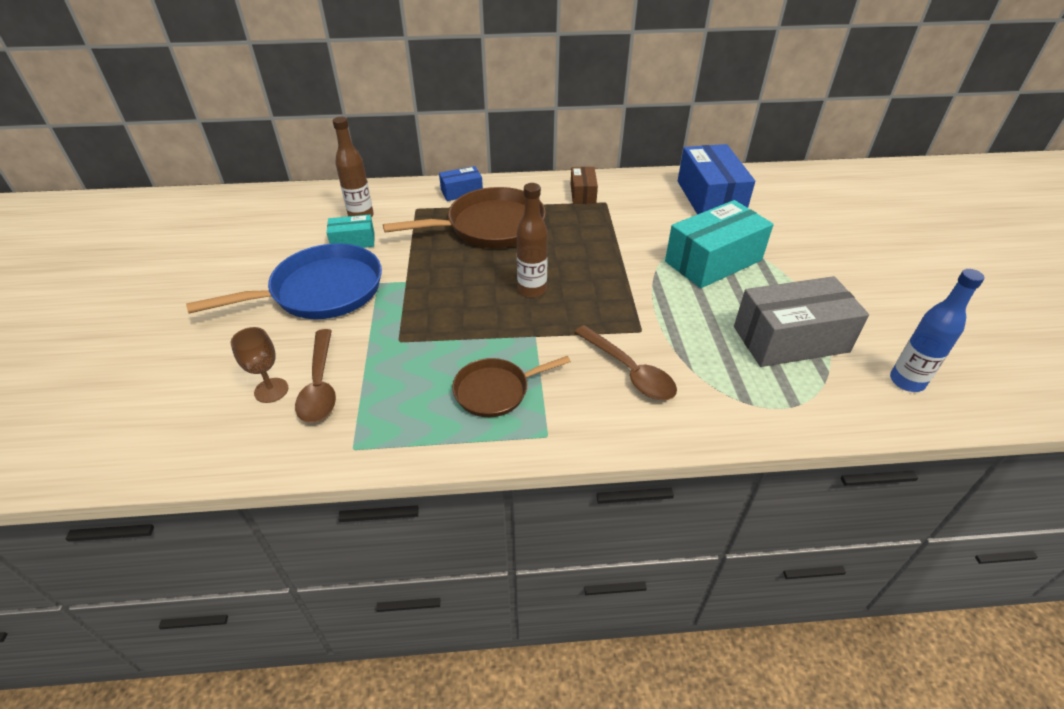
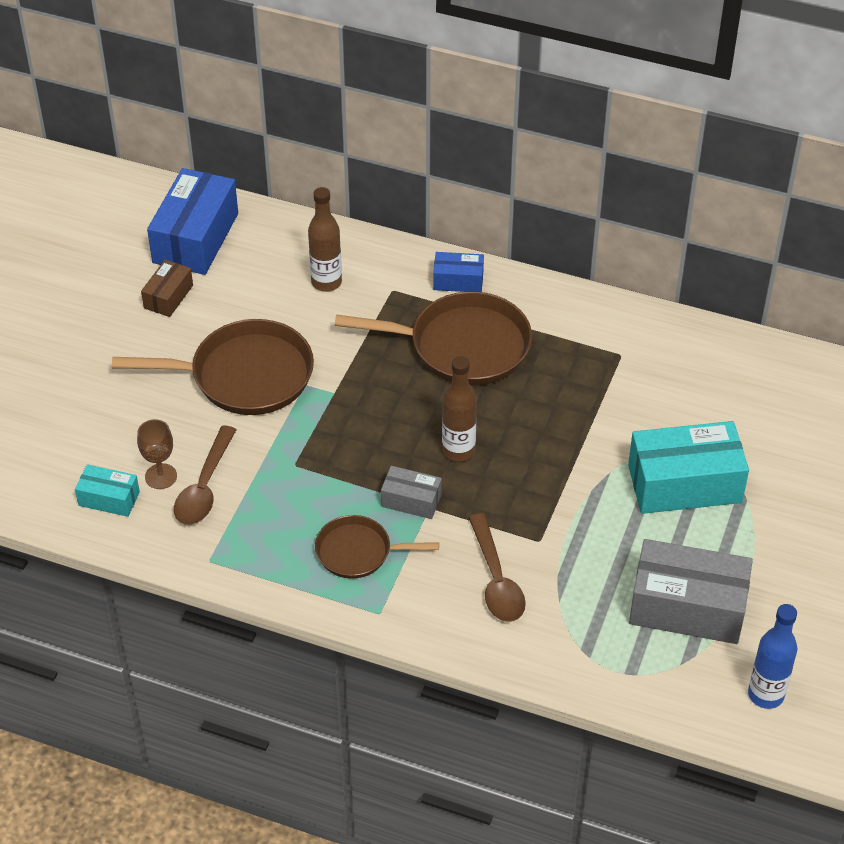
camera: 25 degrees right, 5 degrees up
(321, 291) = (244, 376): blue pan -> brown pan
(353, 241) = (303, 317): turquoise box -> turquoise box (109, 499)
(517, 336) = (411, 500): none -> grey box
(583, 193) = (602, 332): brown box -> brown box (168, 297)
(710, 198) = (756, 392): blue box -> blue box (196, 238)

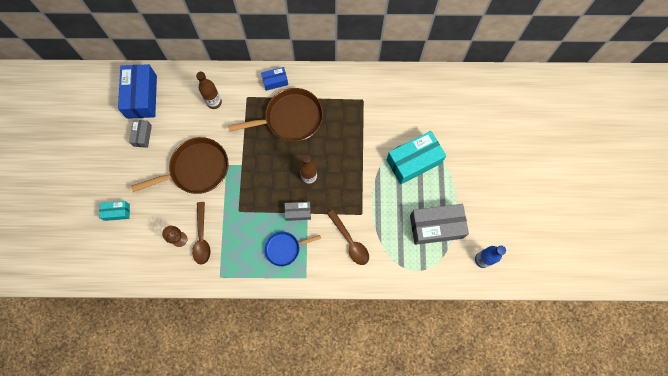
camera: 20 degrees left, 25 degrees up
(109, 499) = (160, 260): turquoise box -> turquoise box (117, 212)
(168, 297) = (142, 135): brown box -> grey box
(358, 552) = (284, 248): brown pan -> blue pan

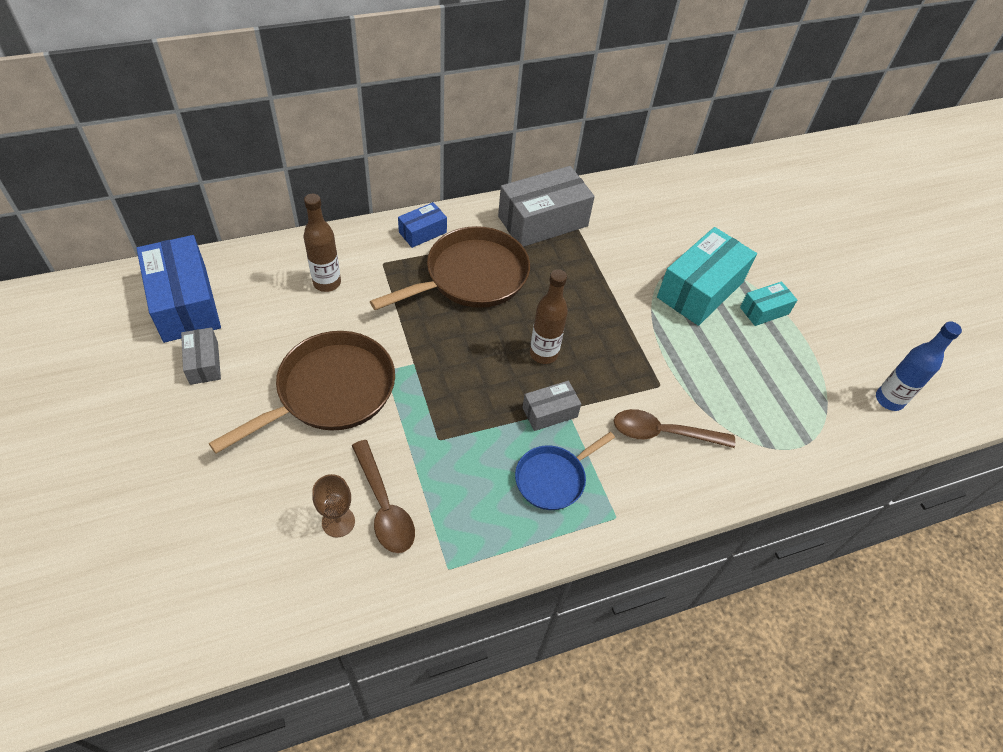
camera: 25 degrees left, 20 degrees down
(117, 212) = (186, 509): turquoise box -> turquoise box (764, 310)
(350, 241) = (663, 433): brown spoon -> brown spoon turned 150 degrees clockwise
(436, 226) = (789, 371): grey box -> grey box (543, 221)

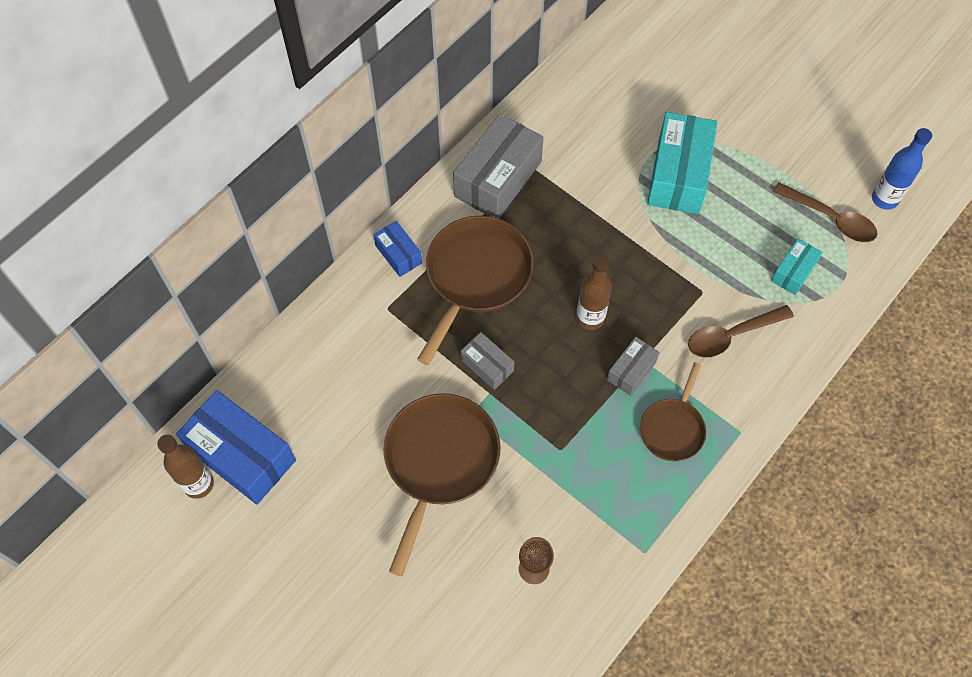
camera: 25 degrees left, 10 degrees up
(204, 363) = (309, 501): grey box -> grey box (487, 365)
(327, 283) = (353, 358): brown bottle -> brown bottle (198, 484)
(384, 505) = (559, 533): brown spoon -> brown spoon (830, 218)
(422, 232) = (398, 254): blue box -> blue box turned 60 degrees counterclockwise
(553, 478) = (673, 428): blue pan -> brown pan
(764, 310) = (742, 166): turquoise box -> turquoise box (793, 272)

